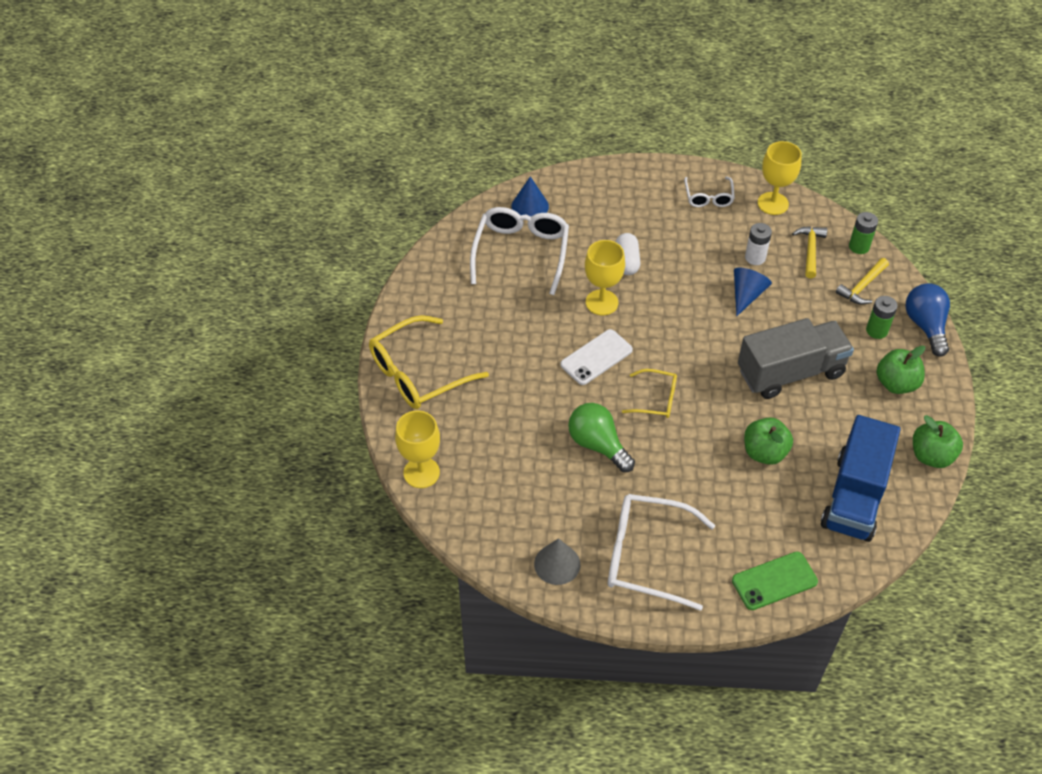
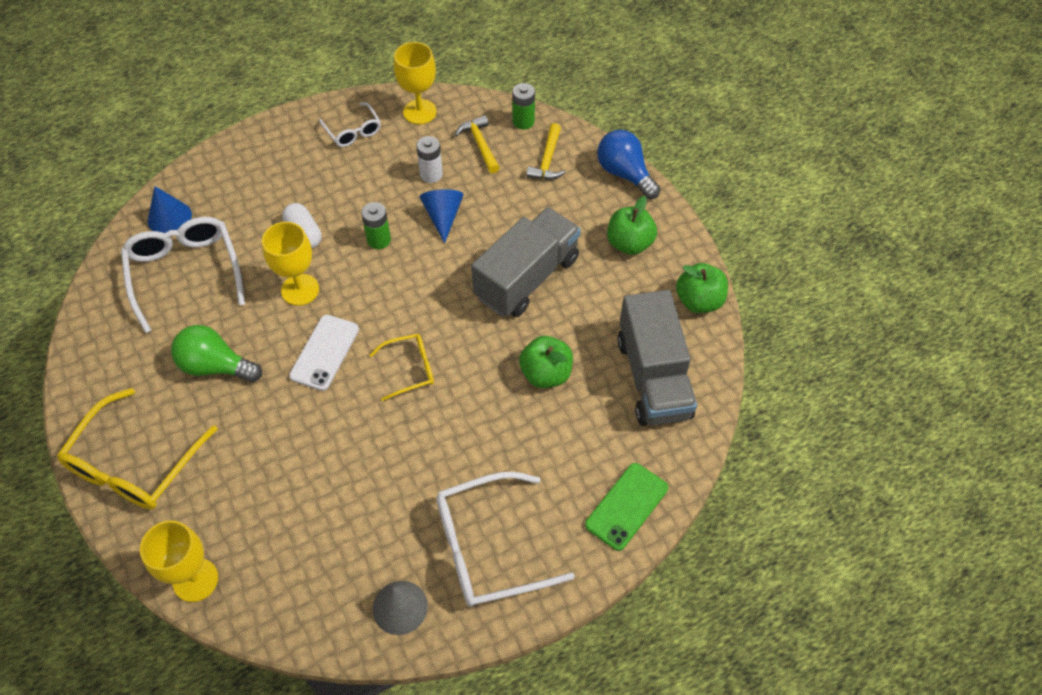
camera: 30 degrees left, 5 degrees up
(598, 445) = (375, 449): green light bulb -> green light bulb (216, 366)
(854, 496) = (653, 377): blue truck -> grey truck
(876, 330) = (584, 198): green battery -> green battery (379, 240)

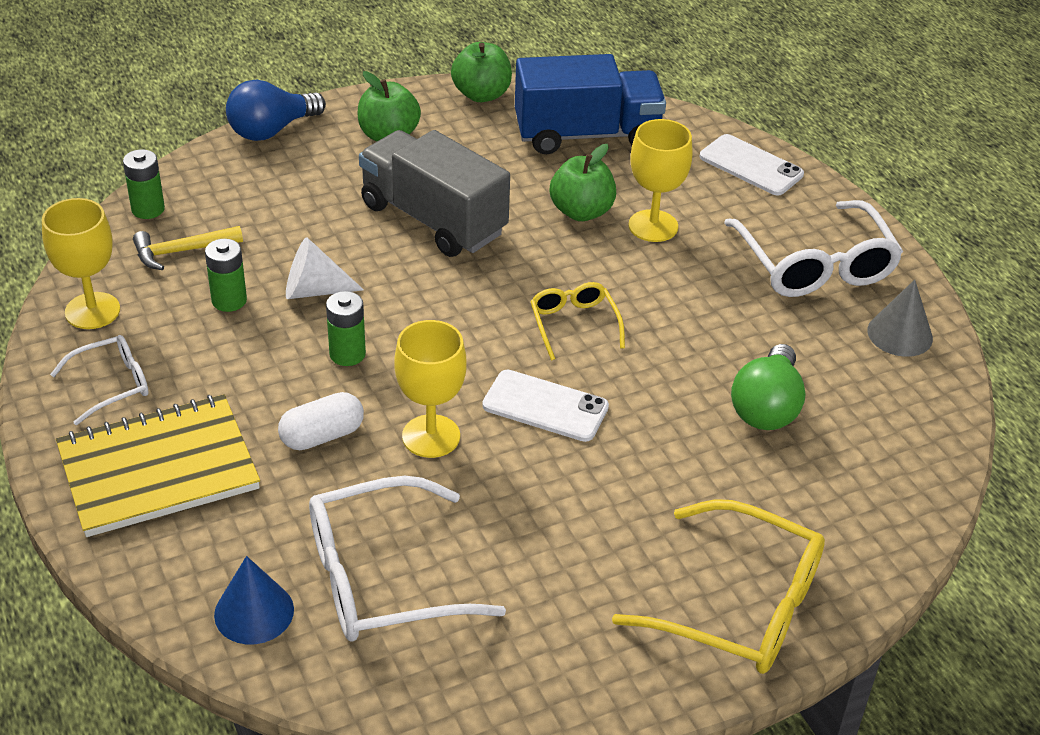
camera: 90 degrees left, 15 degrees down
(195, 580) = (903, 520): yellow goblet -> yellow goblet (653, 226)
(216, 366) = (567, 524): green light bulb -> green light bulb (766, 407)
(282, 162) = (158, 469): none -> yellow notebook
(431, 174) = (229, 300): white battery -> green battery
(443, 216) = (314, 290): blue cone -> white cone
(547, 160) = (230, 192): yellow hammer -> none
(626, 506) = (751, 166): green phone -> white phone
(653, 377) = (586, 135): grey truck -> blue truck

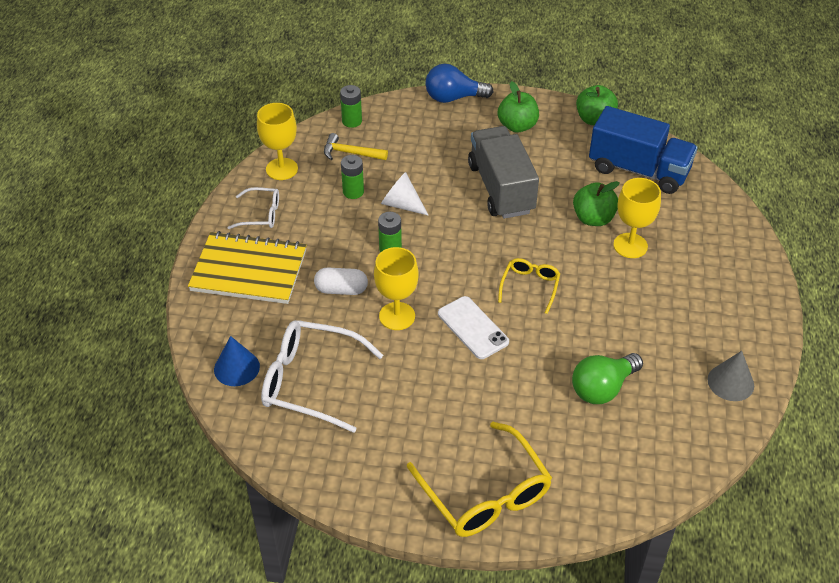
camera: 35 degrees right, 5 degrees up
(751, 166) = (729, 231): white phone -> none
(815, 265) = (714, 314): white glasses -> none

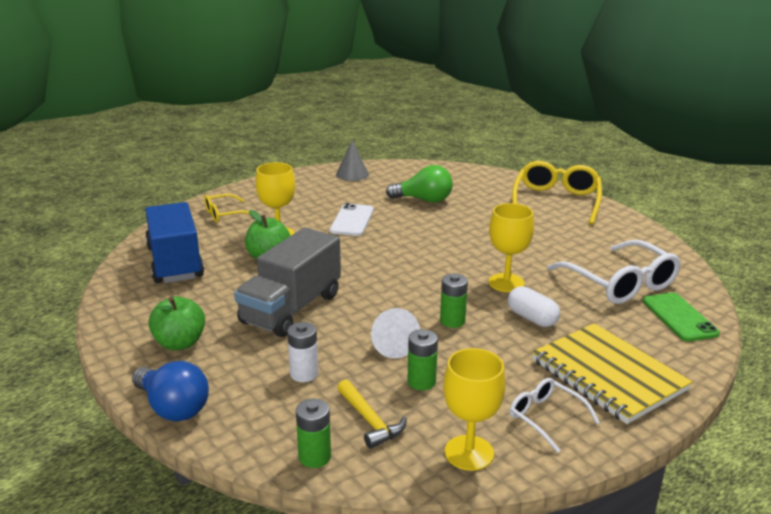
camera: 135 degrees left, 20 degrees down
(236, 368) = (679, 317): blue cone -> green phone
(422, 154) = (304, 374): none -> white battery
(472, 328) = (459, 253): white phone -> white phone (352, 220)
(530, 286) = (384, 250): yellow glasses -> yellow glasses (224, 214)
(594, 119) = (116, 308): green apple -> none

